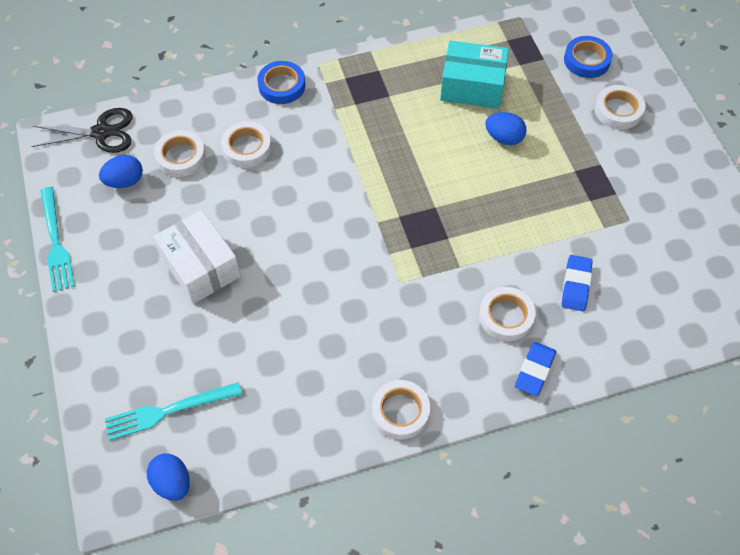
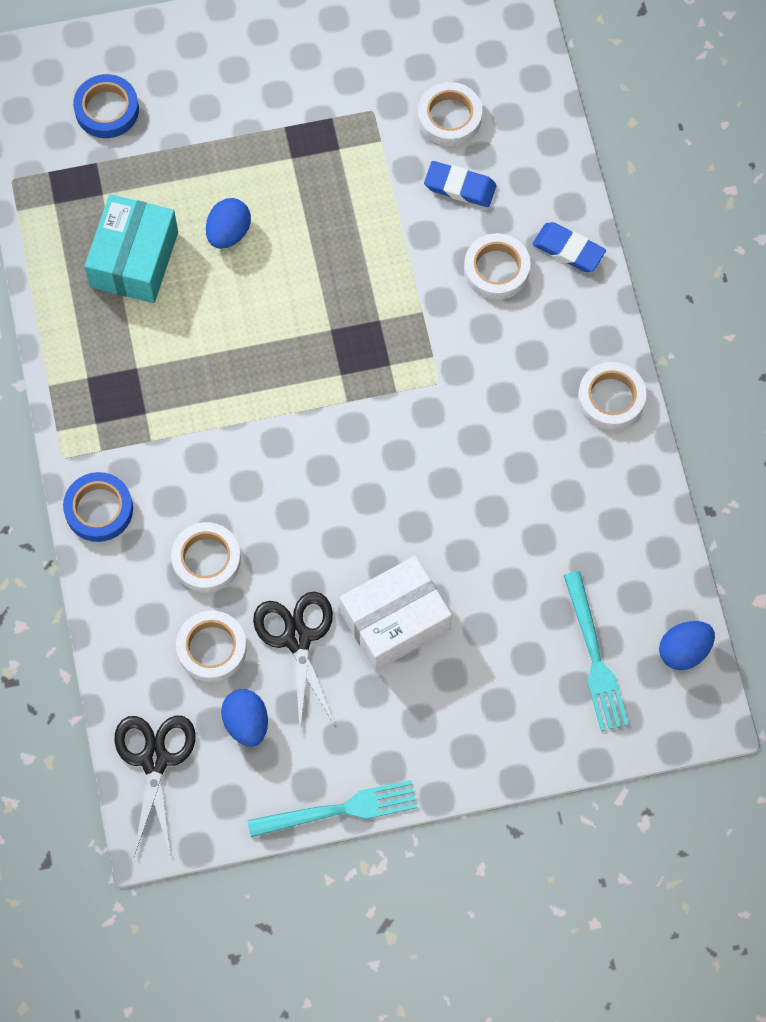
camera: 85 degrees left, 10 degrees up
(187, 206) = (297, 638): none -> black scissors
(618, 110) = (199, 88): white tape -> white tape (449, 117)

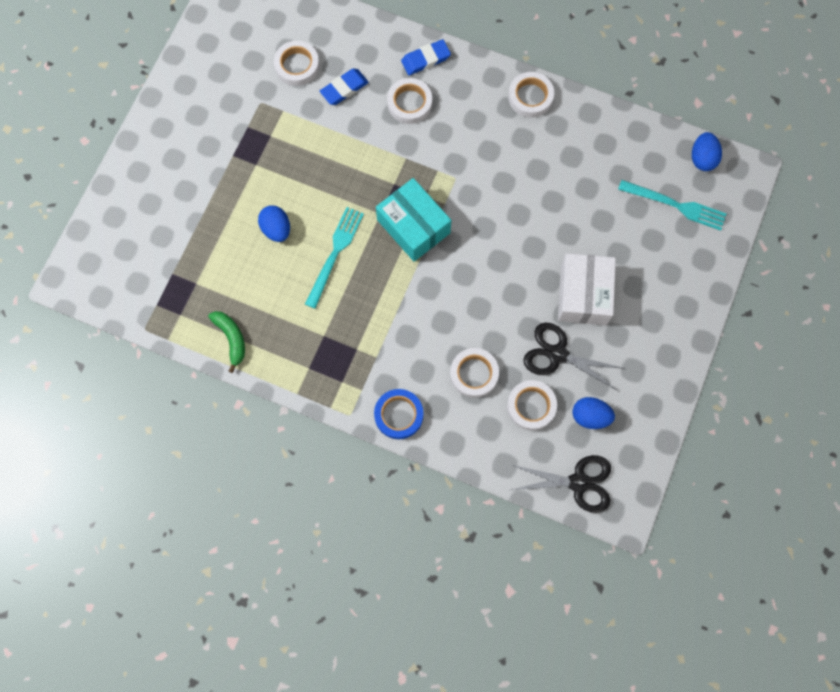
camera: 55 degrees left, 5 degrees up
(64, 274) = (231, 338): none -> green banana
(107, 109) = (142, 245): blue tape -> none
(134, 259) = (253, 292): turquoise box -> turquoise box (413, 226)
(155, 760) = (578, 483): black scissors -> black scissors turned 150 degrees clockwise
(339, 810) = (676, 398): turquoise fork -> turquoise fork (335, 253)

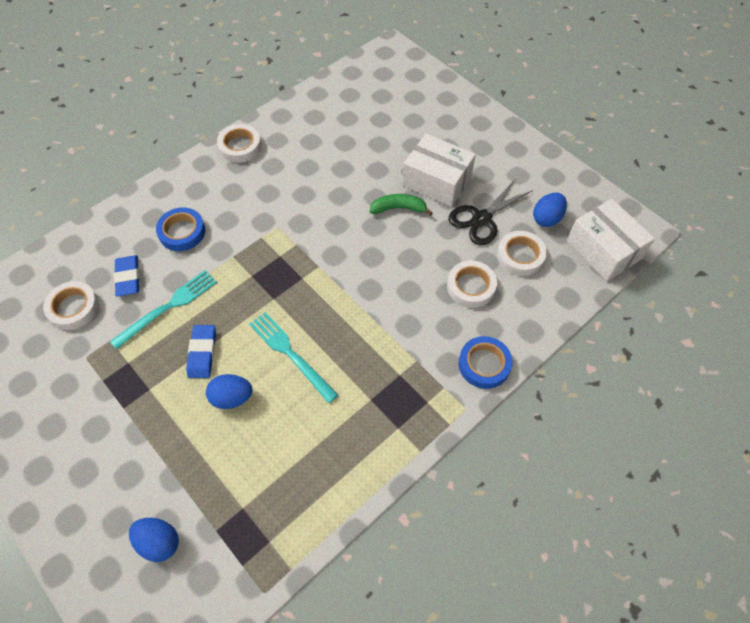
camera: 65 degrees left, 15 degrees down
(231, 338) = (327, 495): green banana -> green banana (398, 208)
(409, 103) = (182, 232): white tape -> blue tape
(413, 226) = (303, 277): turquoise box -> none
(425, 59) = (149, 203): blue eraser -> blue eraser (202, 353)
(578, 483) = (603, 250): black scissors -> white box
(675, 205) = (393, 96): turquoise fork -> turquoise fork (168, 307)
(702, 158) = (364, 67): blue egg -> blue egg (159, 542)

